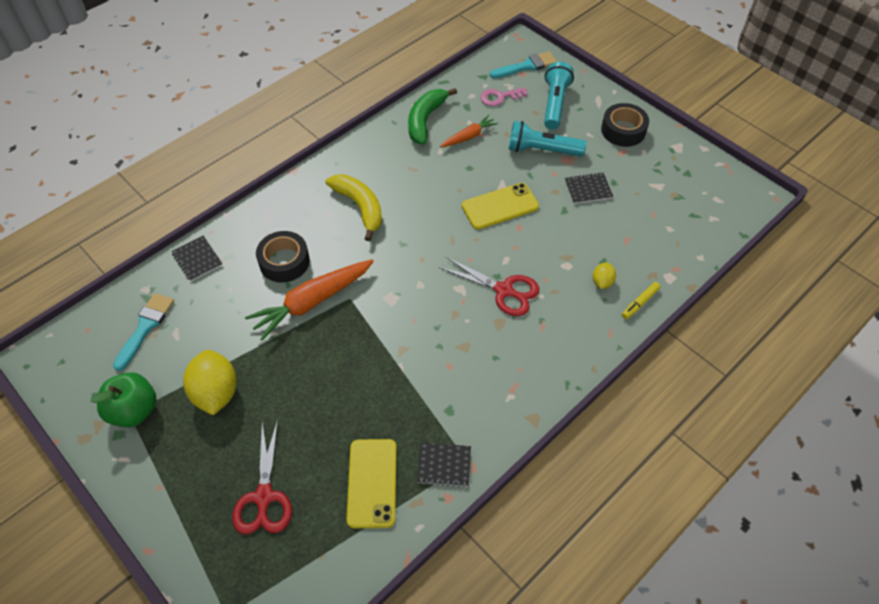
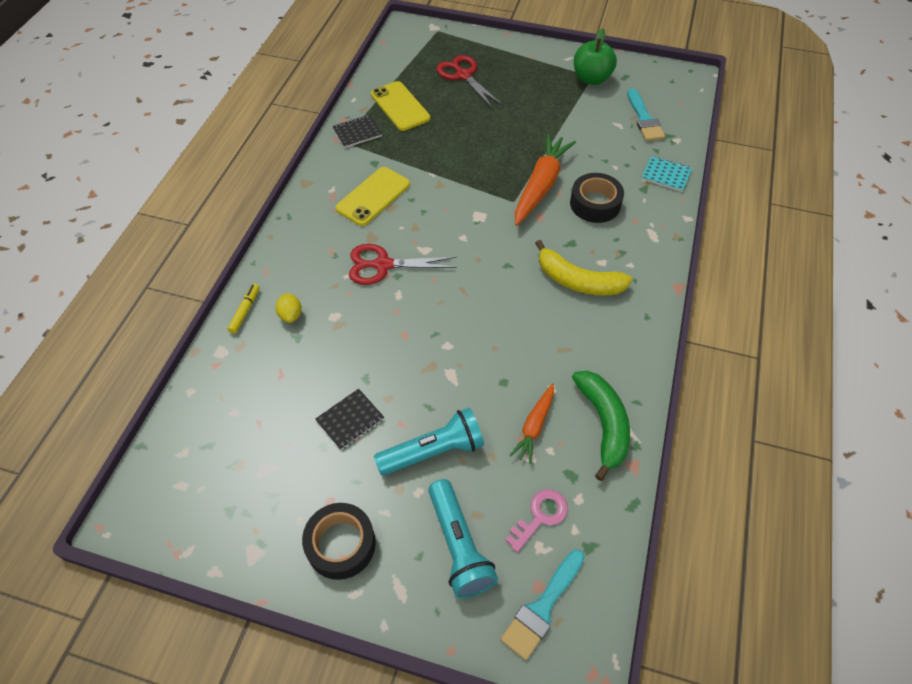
camera: 150 degrees right, 0 degrees up
(197, 259) = (666, 175): black notebook -> turquoise notebook
(216, 393) = (550, 107): yellow lemon -> none
(500, 206) = (439, 349): yellow phone -> yellow phone (373, 196)

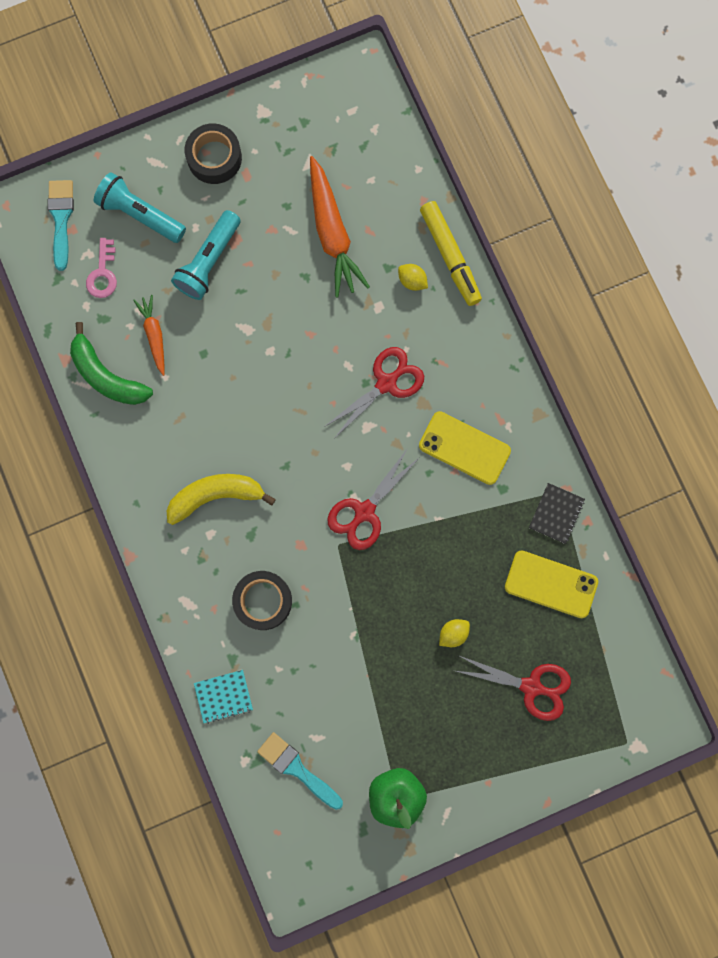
camera: 140 degrees right, 25 degrees up
(245, 311) = (450, 256): yellow marker -> yellow marker, size x1.94
(350, 420) = (286, 238): black notebook -> none
(373, 196) = (464, 448): yellow phone -> yellow phone turned 60 degrees counterclockwise
(477, 206) = (364, 511): none -> red scissors
(483, 120) = (453, 633): none -> yellow lemon
(541, 185) = (328, 585): orange carrot -> orange carrot (332, 233)

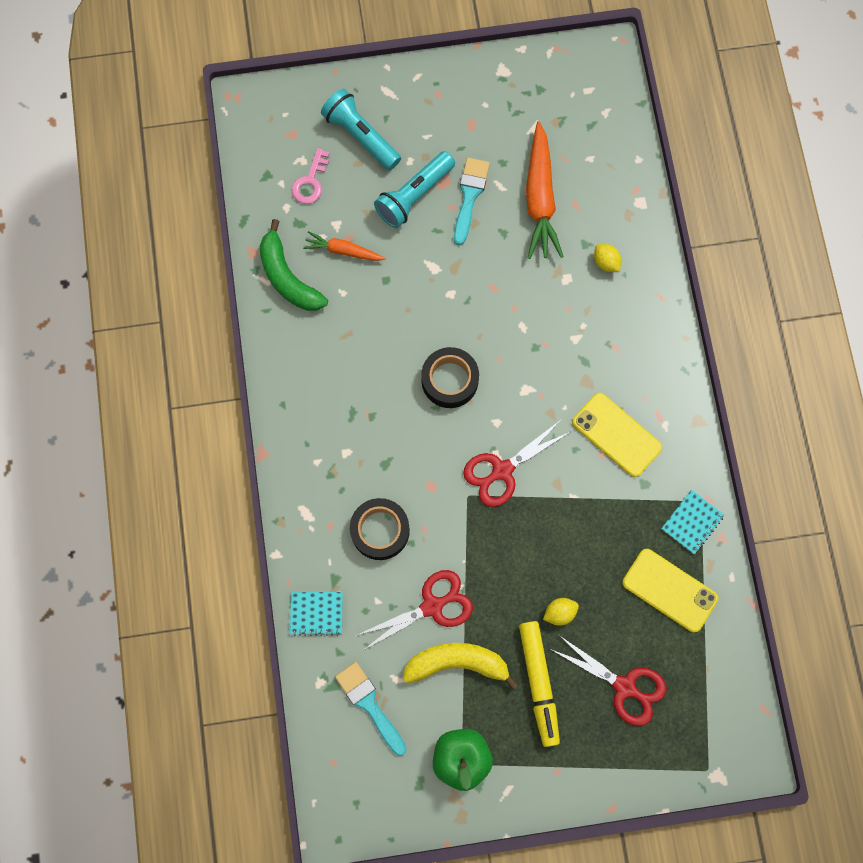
camera: 15 degrees right, 5 degrees down
(61, 219) = (285, 122): turquoise brush -> turquoise brush (469, 196)
(154, 335) = (343, 251): orange carrot -> orange carrot turned 75 degrees counterclockwise
(214, 158) = (445, 101): black tape -> black tape (449, 380)
(216, 496) = (361, 417): yellow banana -> yellow banana (457, 663)
(386, 383) = (555, 353): red scissors -> red scissors (432, 606)
(450, 256) = (648, 248): yellow marker -> yellow marker (538, 682)
(556, 513) = (692, 522): black notebook -> turquoise notebook

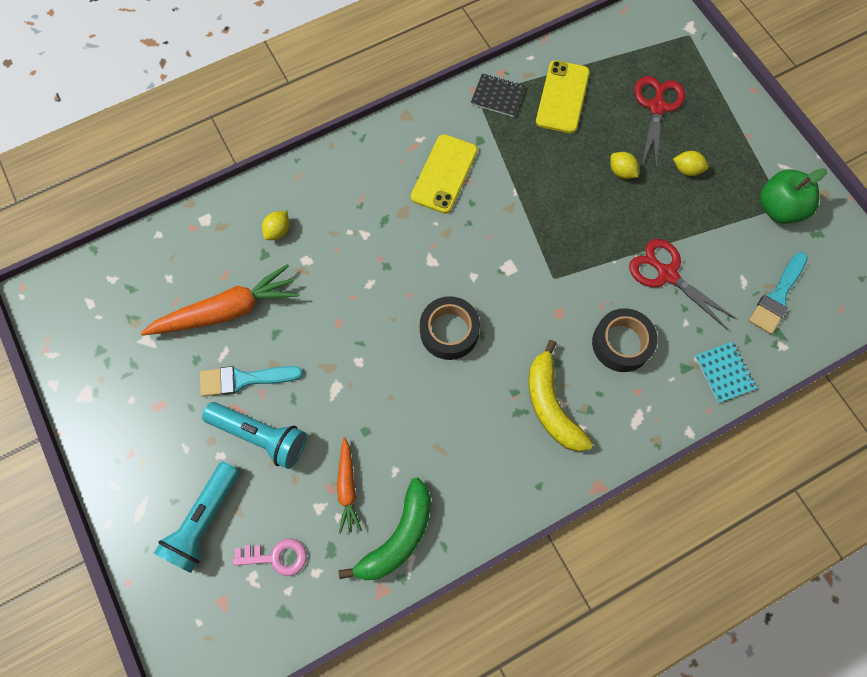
camera: 110 degrees left, 5 degrees down
(457, 663) = (704, 237): yellow banana -> yellow banana (551, 405)
(502, 470) = (517, 256): red scissors -> none
(538, 682) = (687, 170): yellow marker -> yellow lemon
(692, 522) = (497, 96): turquoise notebook -> black notebook

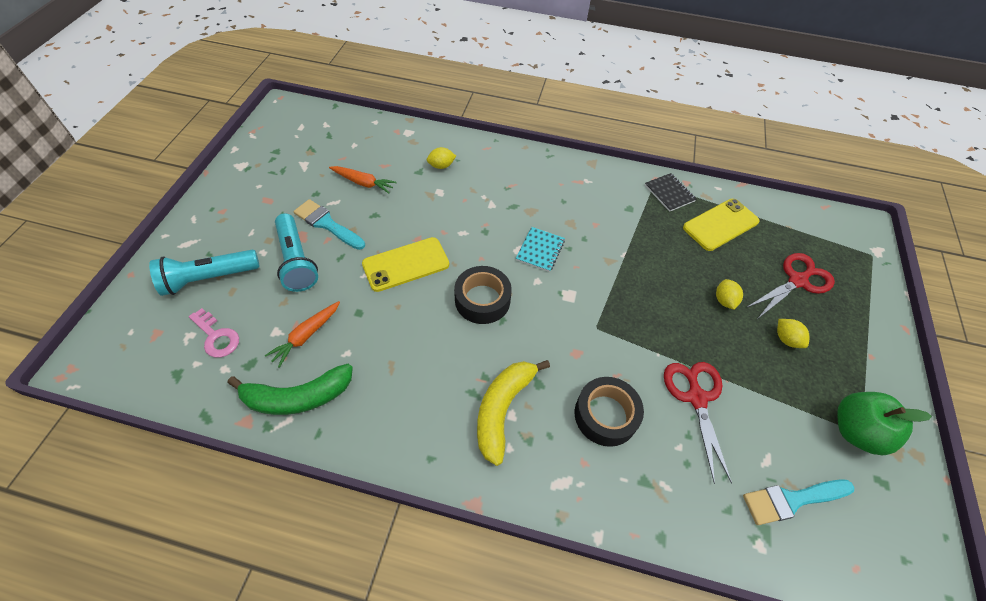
camera: 40 degrees right, 15 degrees down
(227, 310) = (363, 183): orange carrot -> orange carrot, size x0.56
(444, 174) = (583, 209): yellow phone -> yellow phone (406, 264)
(724, 372) = (678, 517): turquoise notebook -> turquoise notebook (540, 250)

